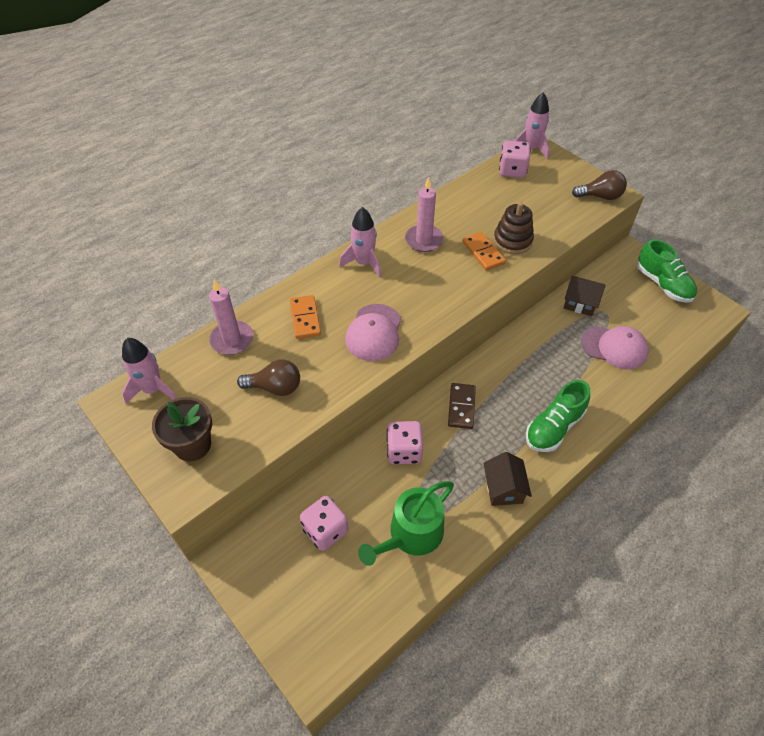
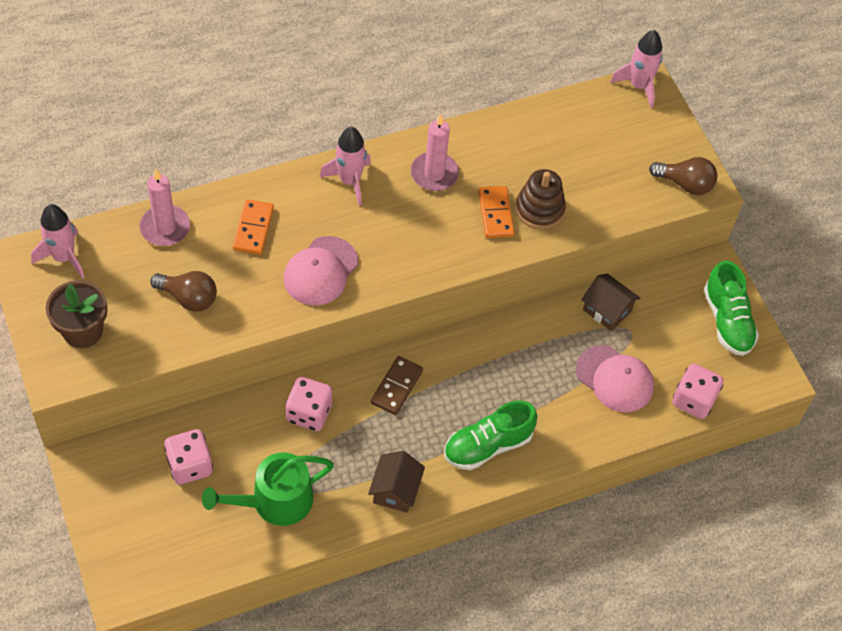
camera: 15 degrees right, 5 degrees up
(512, 171) = (595, 111): pink dice -> pink dice (693, 400)

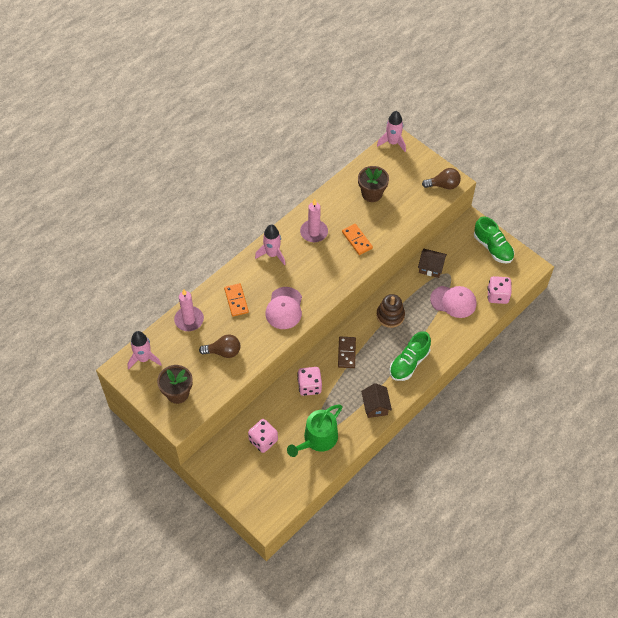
camera: 20 degrees left, 0 degrees up
(539, 209) = (378, 229): brown stacking toy -> brown stacking toy (390, 315)
(560, 151) = (372, 194): none -> brown flower pot

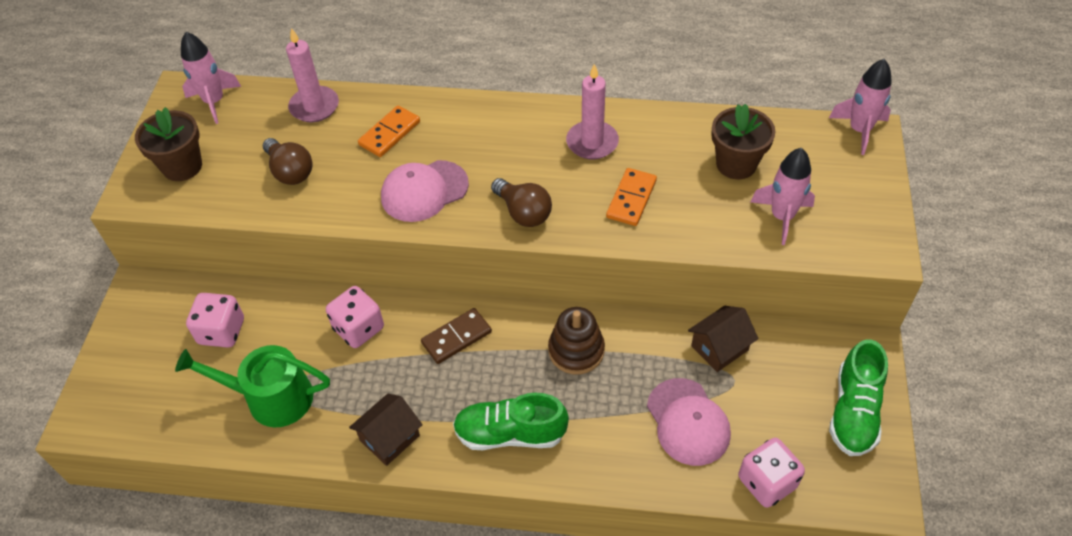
camera: 55 degrees right, 5 degrees down
(272, 254) = (506, 122): pink rocket -> pink rocket (781, 217)
(431, 268) = (719, 348): brown house -> brown house turned 75 degrees clockwise
(443, 185) = (860, 240): brown light bulb -> brown light bulb (523, 212)

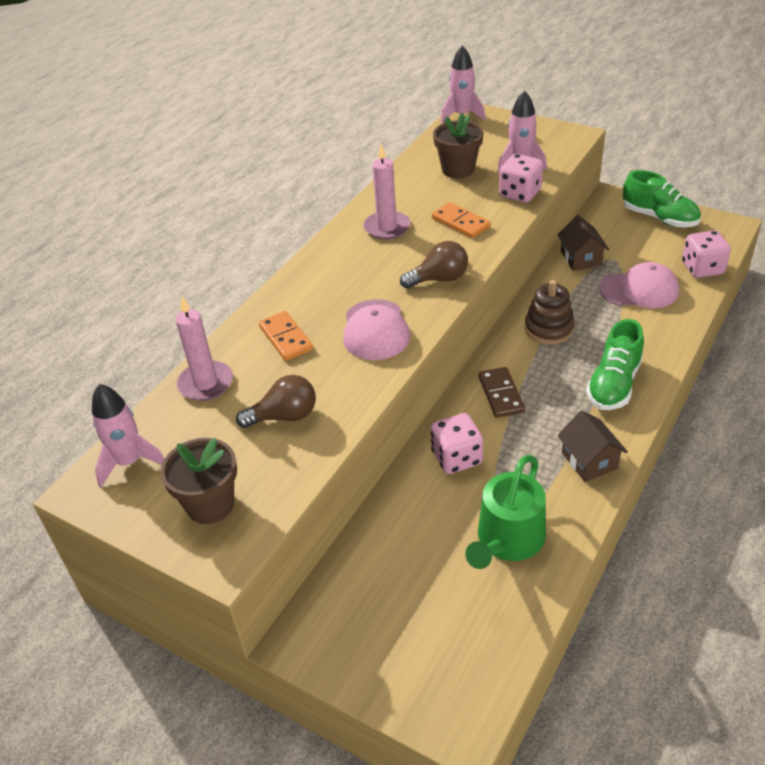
camera: 65 degrees left, 10 degrees down
(222, 331) = (403, 569): pink dice -> pink dice (520, 194)

